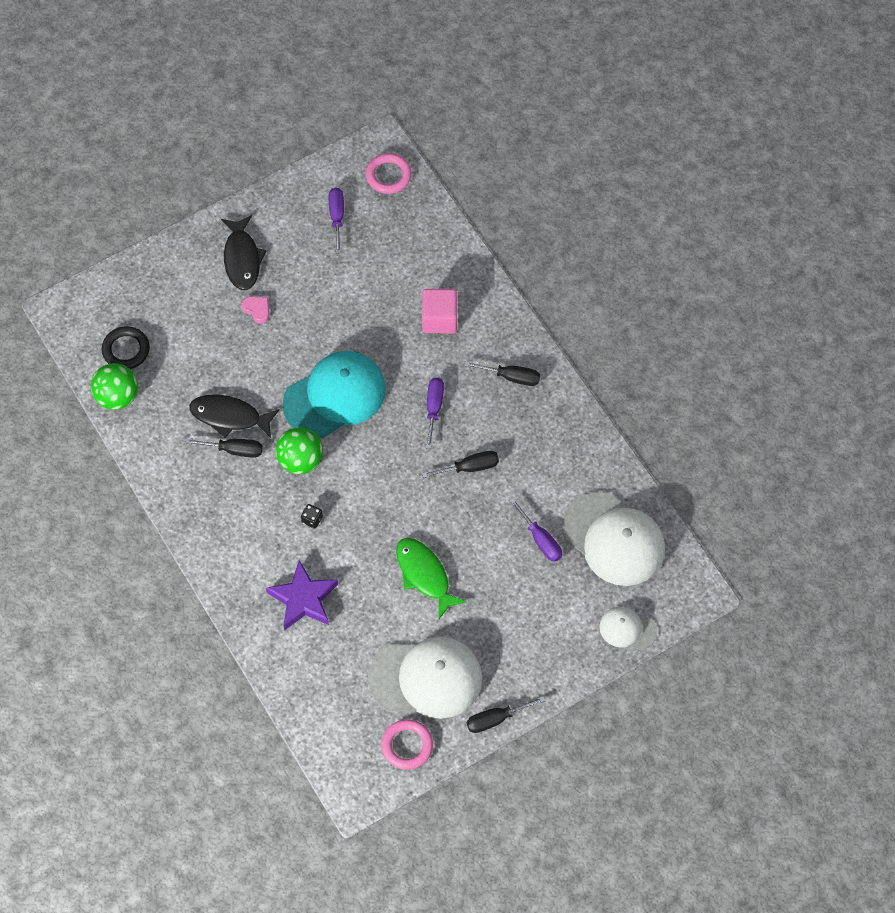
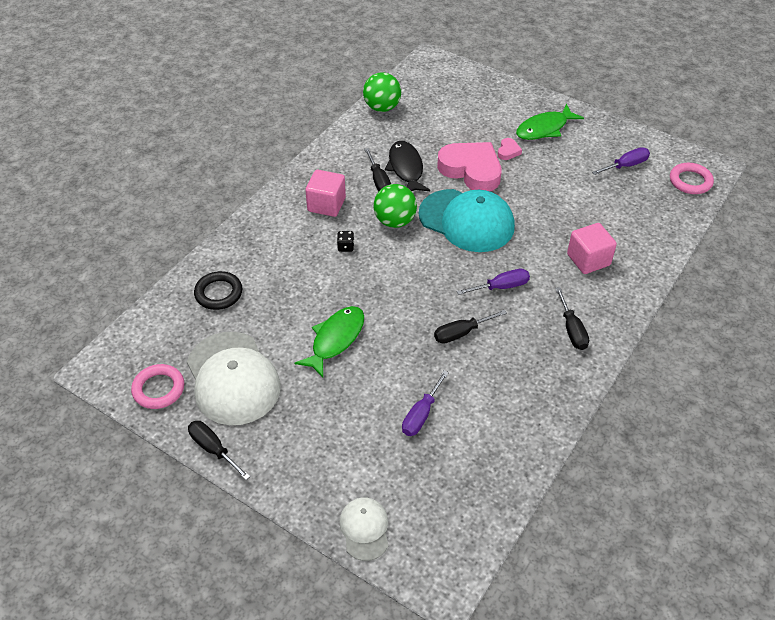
camera: 65 degrees right, 15 degrees down
(126, 350) = (422, 99): black ring -> black ring (218, 293)
(242, 258) = (544, 128): black fish -> green fish
(242, 513) = (326, 204): none -> pink cube
(266, 357) = (471, 170): none -> pink heart
(303, 599) = (270, 267): purple star -> none
(470, 467) = (461, 333): black screwdriver -> black screwdriver turned 105 degrees clockwise
(614, 539) = (458, 477): white cap -> none

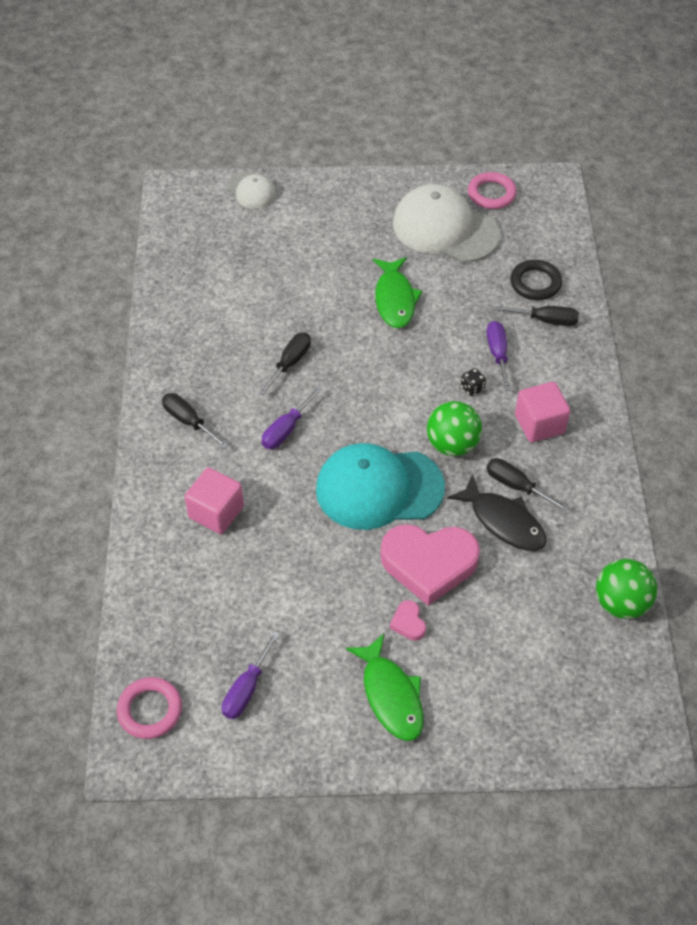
camera: 145 degrees right, 5 degrees up
(213, 449) = (406, 181): black screwdriver -> black screwdriver (546, 320)
(421, 414) = (271, 280): purple screwdriver -> purple screwdriver (497, 354)
(544, 128) = (391, 695): green fish -> green fish turned 135 degrees clockwise

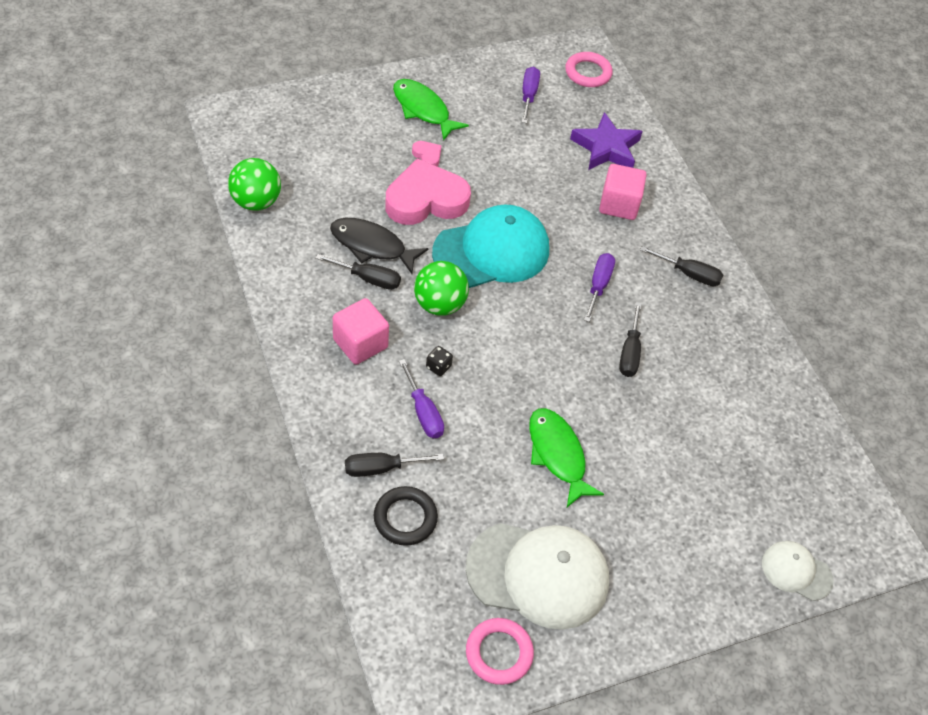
camera: 155 degrees right, 0 degrees up
(190, 588) = (606, 148): none -> purple star

